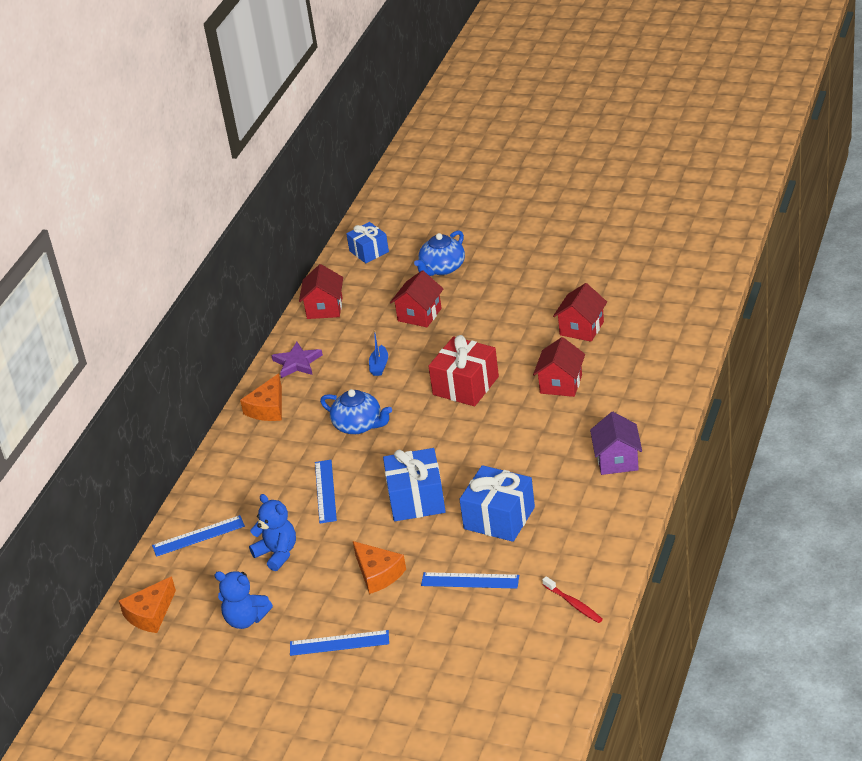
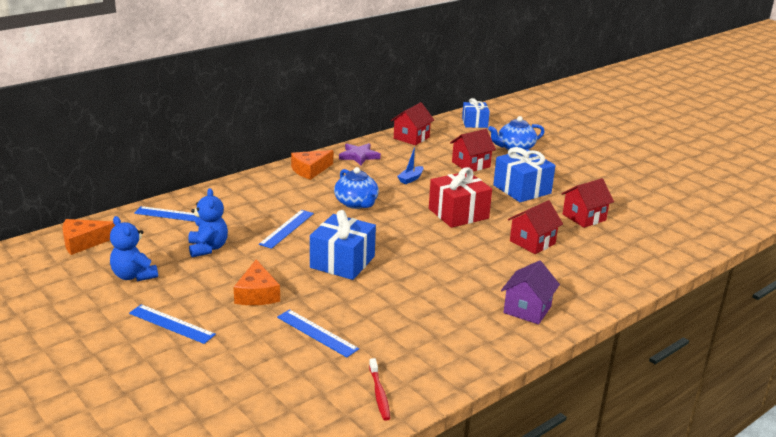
camera: 25 degrees right, 10 degrees down
(499, 518) = (389, 303): blue gift -> blue gift (522, 189)

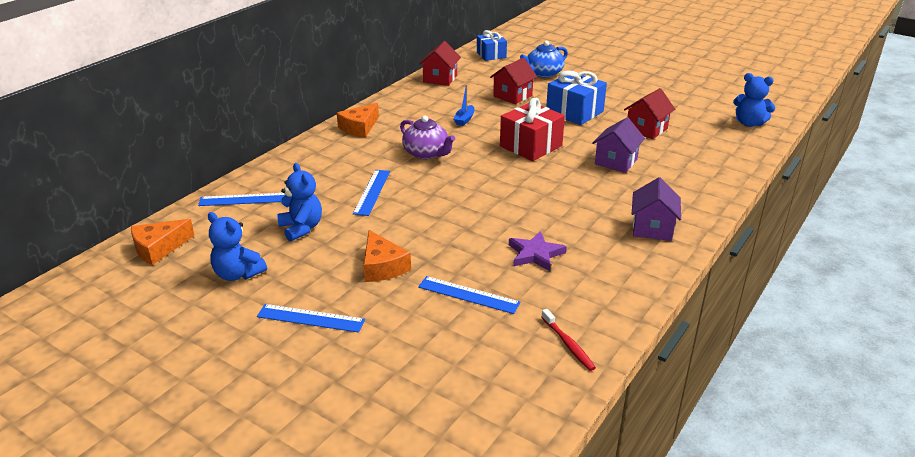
camera: 15 degrees left, 5 degrees up
(342, 262) = (449, 216): blue gift -> none
(356, 203) = (426, 153): blue teapot -> purple teapot
(359, 156) = (400, 105): purple star -> purple star (535, 254)
(532, 242) = (616, 162): red house -> purple house
(696, 229) = (749, 123): none -> blue teddy bear

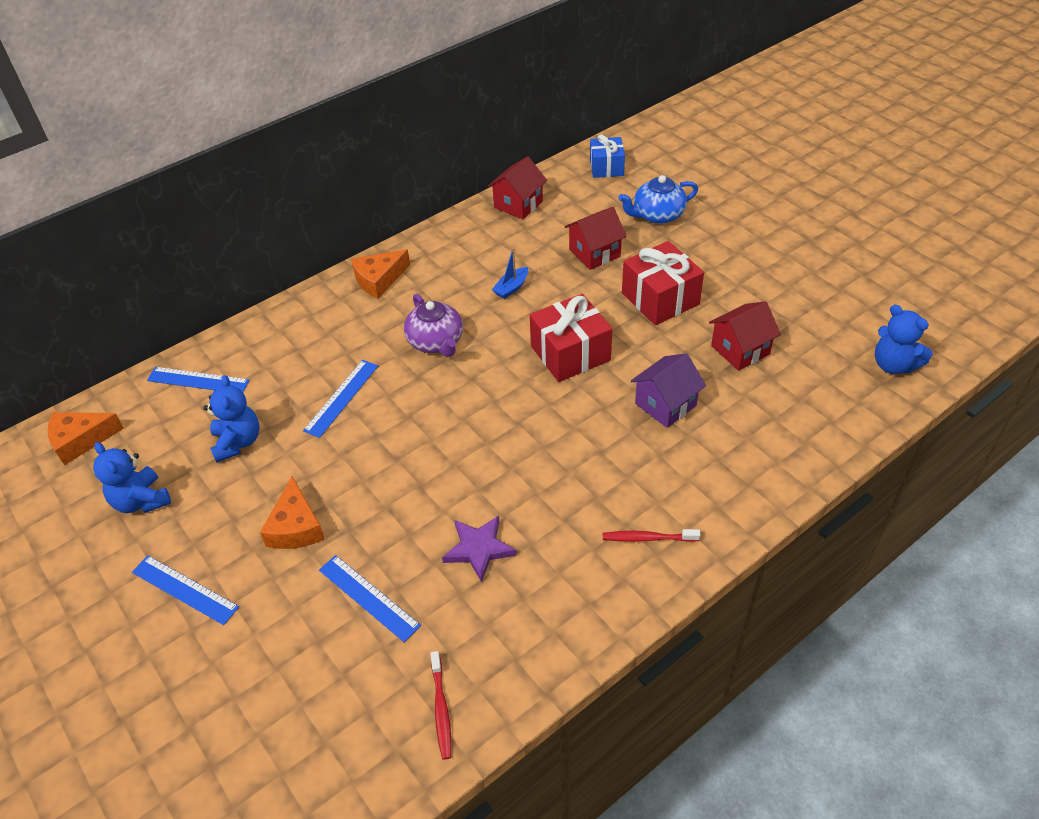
camera: 20 degrees right, 15 degrees up
(574, 112) = (660, 299): blue gift -> red gift
(652, 228) = (647, 538): purple house -> red toothbrush

